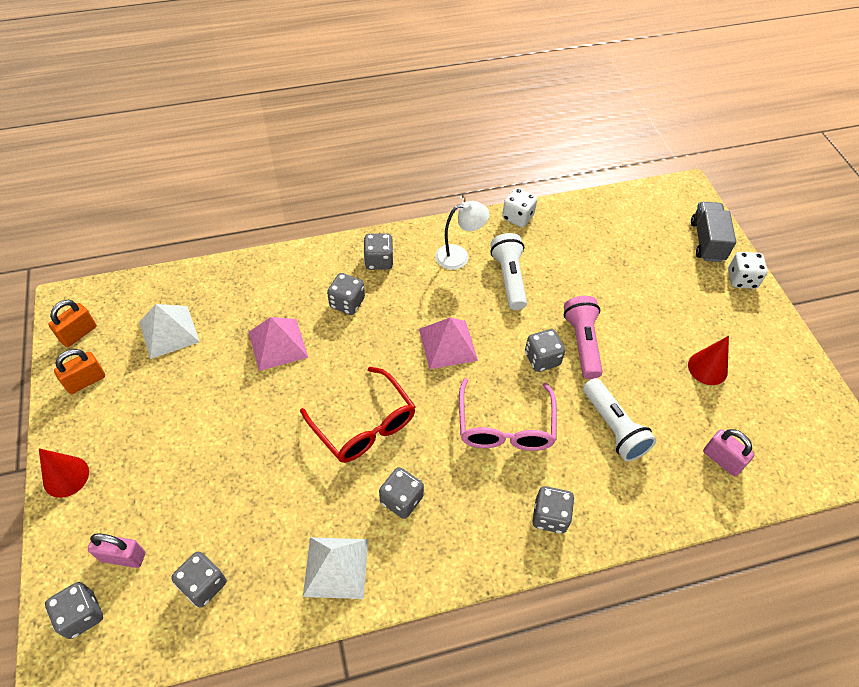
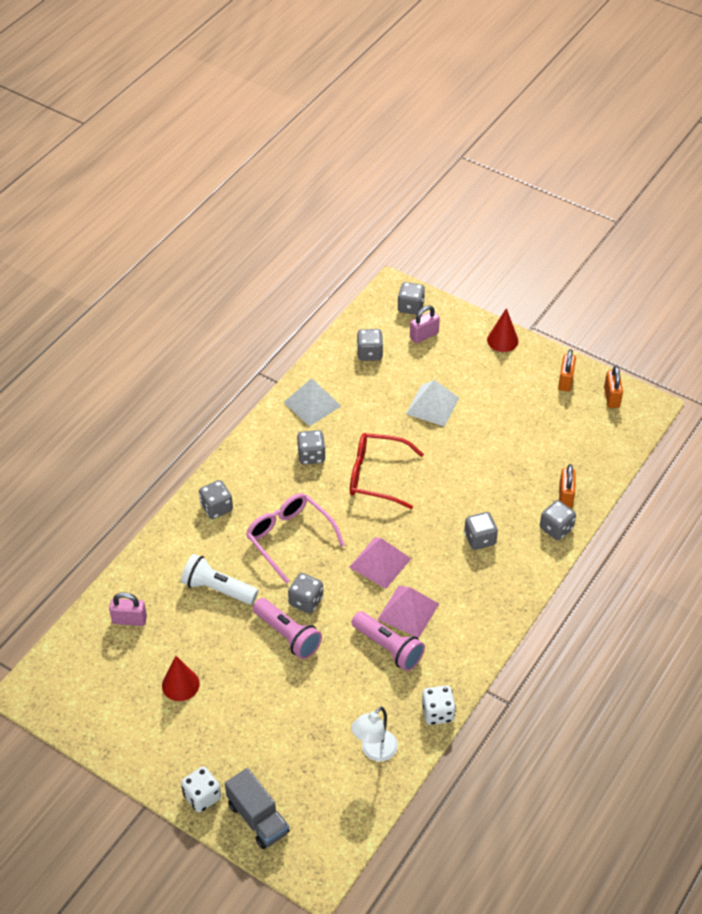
camera: 140 degrees right, 5 degrees down
(169, 332) = (563, 437): white pyramid -> white pyramid (432, 405)
(239, 284) = (565, 496): none -> orange padlock
(278, 344) = (488, 480): pink pyramid -> pink pyramid (408, 611)
(379, 261) = (497, 586): grey dice -> grey dice (556, 528)
(459, 256) = (445, 637): white lamp -> white lamp (374, 751)
(509, 278) = (388, 647): white flashlight -> pink flashlight

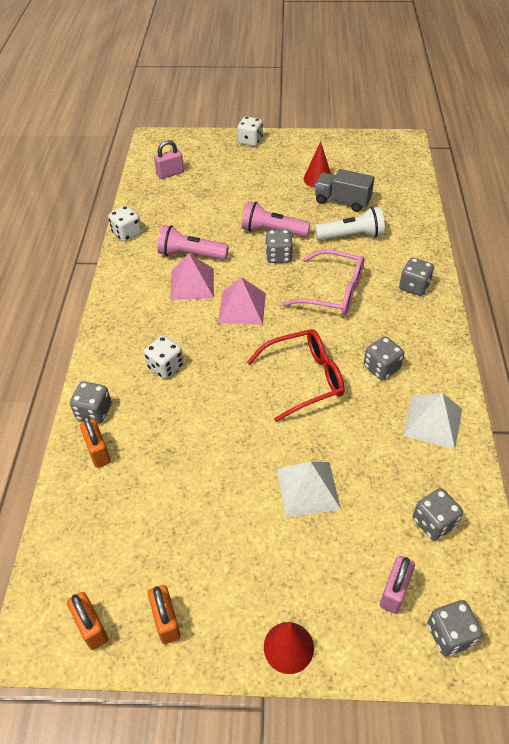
camera: 150 degrees right, 0 degrees up
(129, 620) = (390, 195): pink padlock -> pink padlock (170, 173)
(258, 818) = (208, 145): grey truck -> grey truck (342, 201)
(374, 751) = (158, 198): white lamp -> none
(480, 539) = (165, 366): grey dice -> white dice

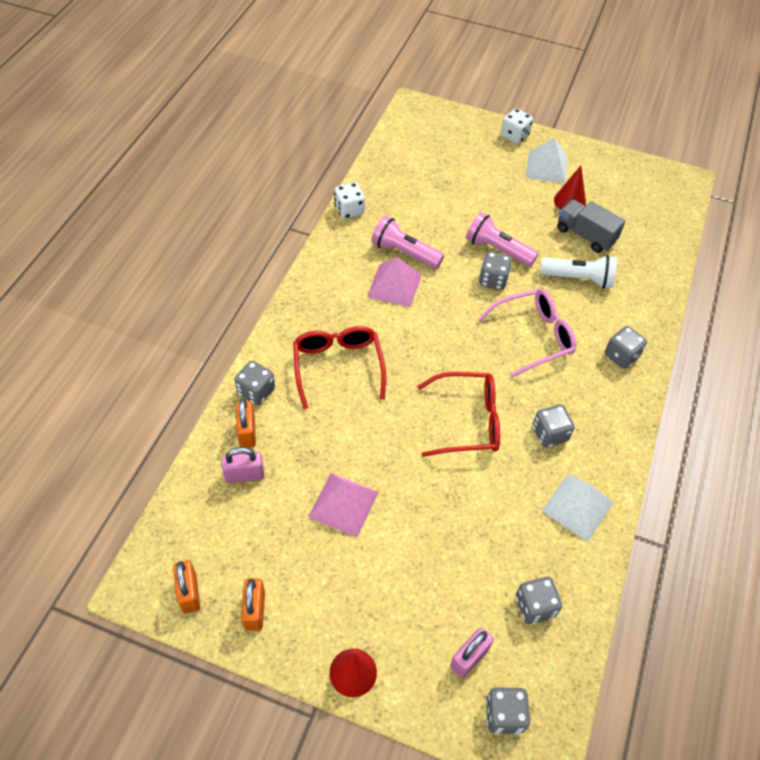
camera: 15 degrees right, 5 degrees up
(165, 366) = (338, 366): white dice -> red glasses
(170, 173) = (416, 153): pink padlock -> pink padlock (244, 475)
(242, 307) = (434, 326): pink pyramid -> pink pyramid (343, 504)
(308, 488) = (428, 532): white pyramid -> white pyramid (547, 167)
(333, 292) = (534, 336): pink glasses -> pink glasses turned 60 degrees counterclockwise

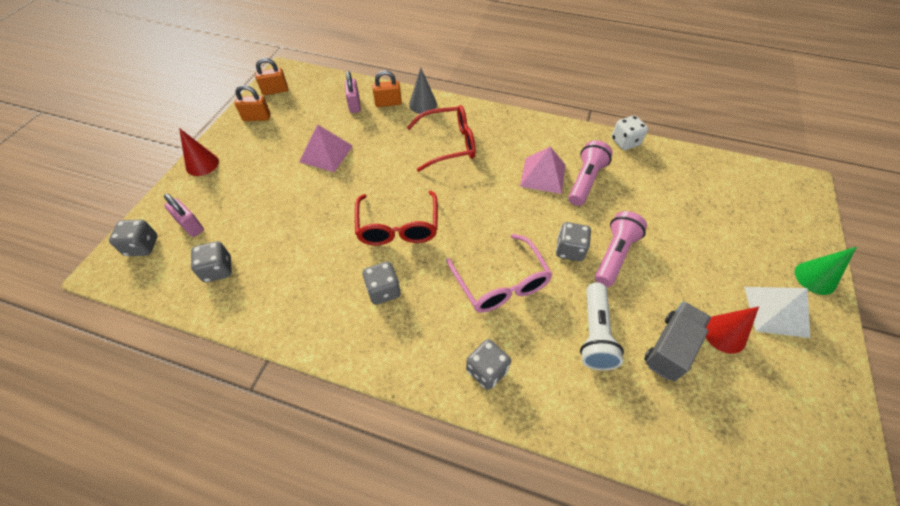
camera: 90 degrees right, 0 degrees up
(256, 391) = (423, 104): grey dice -> grey cone
(514, 136) = (815, 278): white dice -> green cone
(577, 506) = (303, 309): white pyramid -> none

